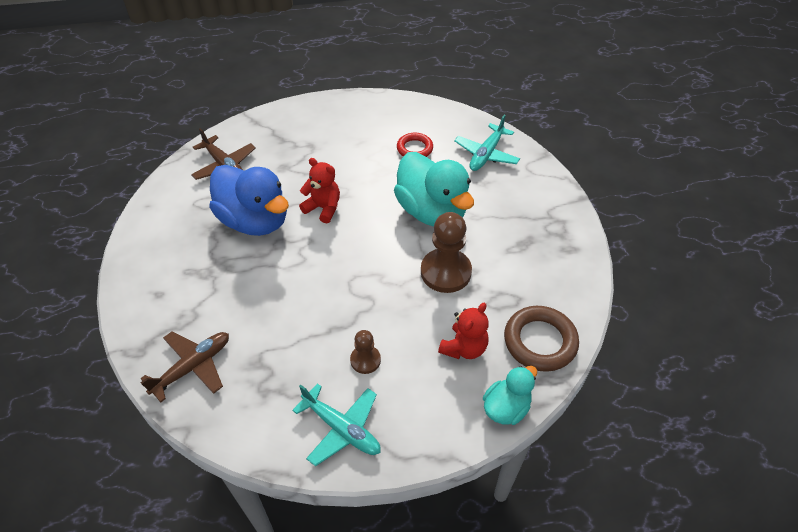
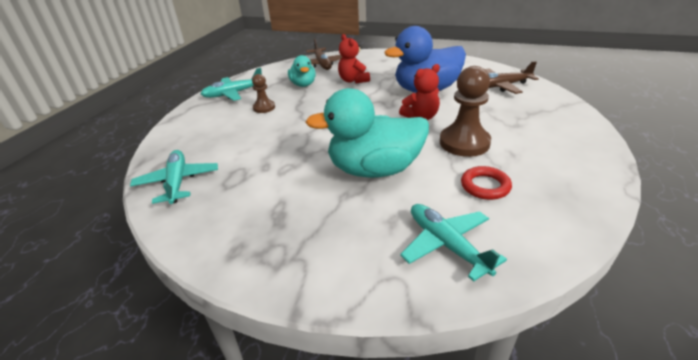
camera: 120 degrees right, 15 degrees down
(445, 272) = (296, 156): brown pawn -> brown pawn (464, 143)
(464, 348) = (222, 145): red teddy bear -> red teddy bear (353, 80)
(506, 408) = (161, 148): turquoise duck -> turquoise duck (303, 84)
(540, 341) = (177, 182): brown ring -> turquoise plane

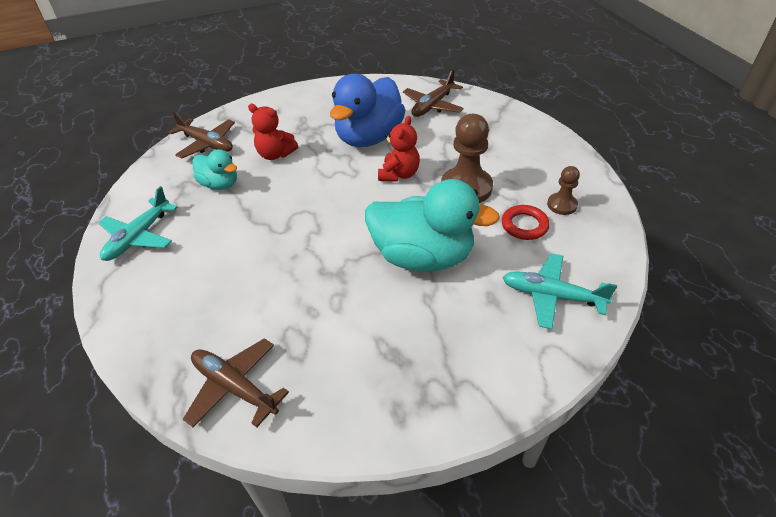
camera: 40 degrees left, 10 degrees up
(177, 182) = (234, 387): turquoise plane -> brown plane
(264, 108) = (211, 239): brown pawn -> brown pawn (562, 205)
(374, 170) = (422, 256): turquoise duck -> turquoise duck turned 120 degrees counterclockwise

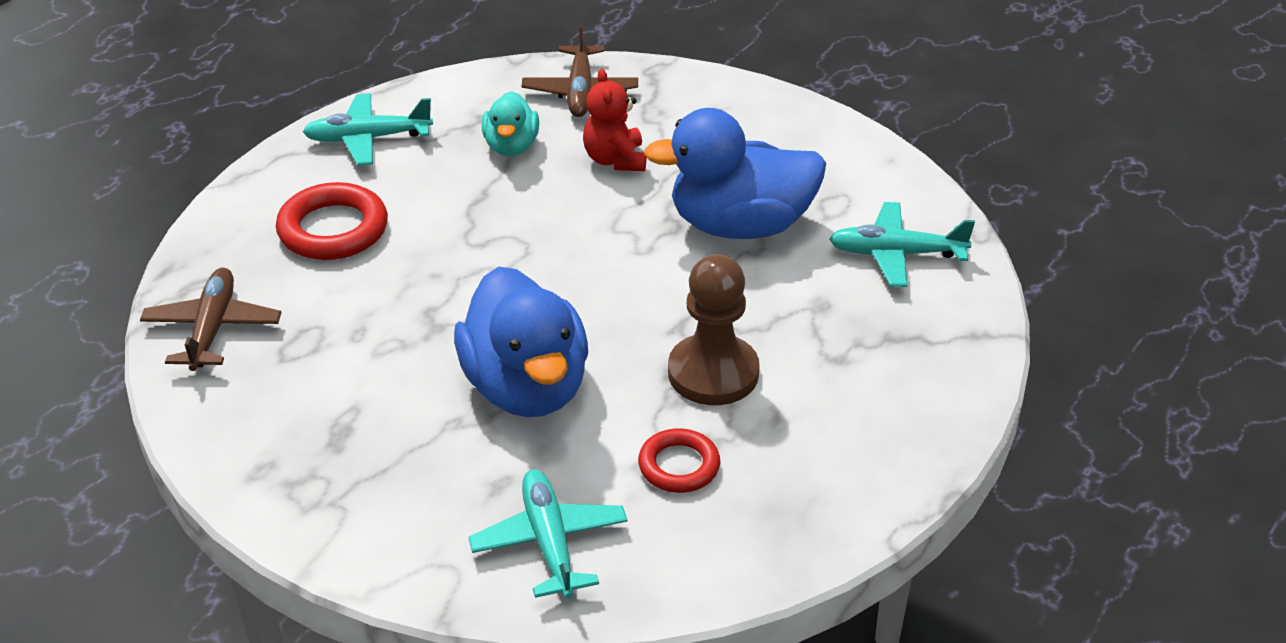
camera: 55 degrees right, 5 degrees down
(204, 285) = (333, 229): none -> red ring
(399, 174) = (681, 293): red teddy bear -> none
(422, 256) = (526, 387): turquoise duck -> blue duck
(432, 106) = (895, 254): brown plane -> turquoise plane
(562, 205) = (766, 492): brown pawn -> none

